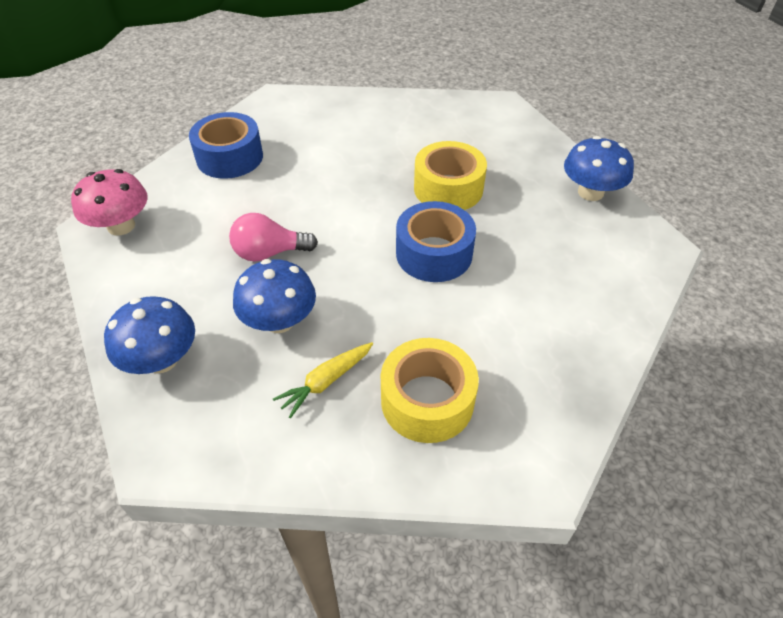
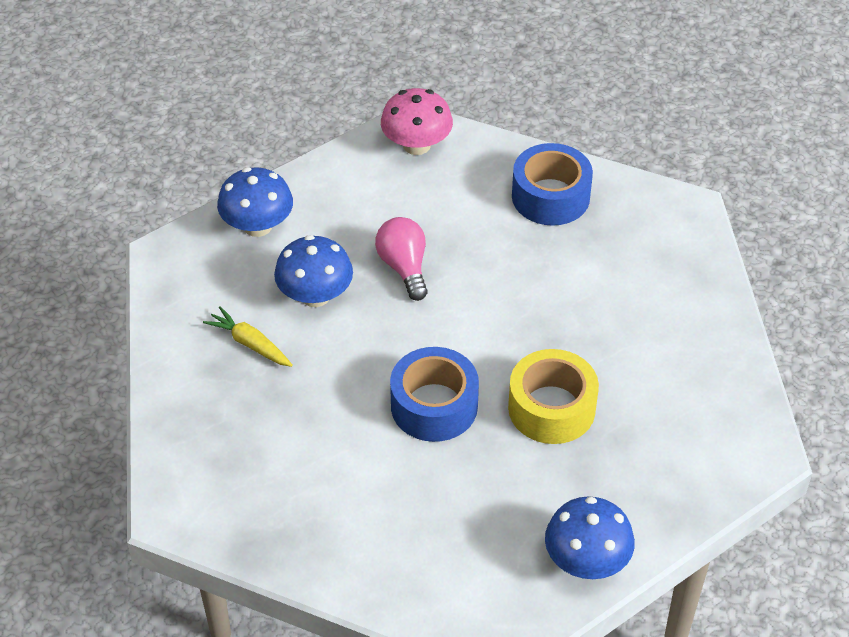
camera: 80 degrees right, 0 degrees up
(427, 401) = (239, 421): yellow tape -> none

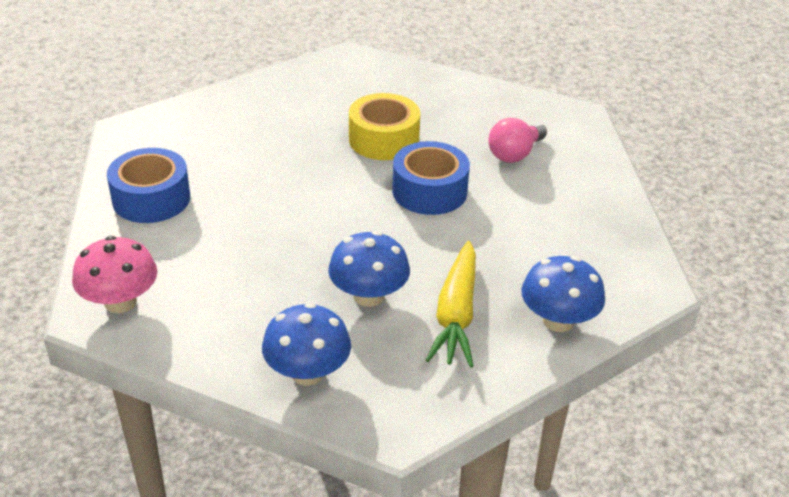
camera: 120 degrees left, 10 degrees down
(250, 344) = (456, 314): yellow carrot -> yellow carrot, size x1.63
(404, 267) = (295, 254): pink light bulb -> pink light bulb (515, 154)
(586, 561) = (492, 97): blue mushroom -> blue mushroom (558, 320)

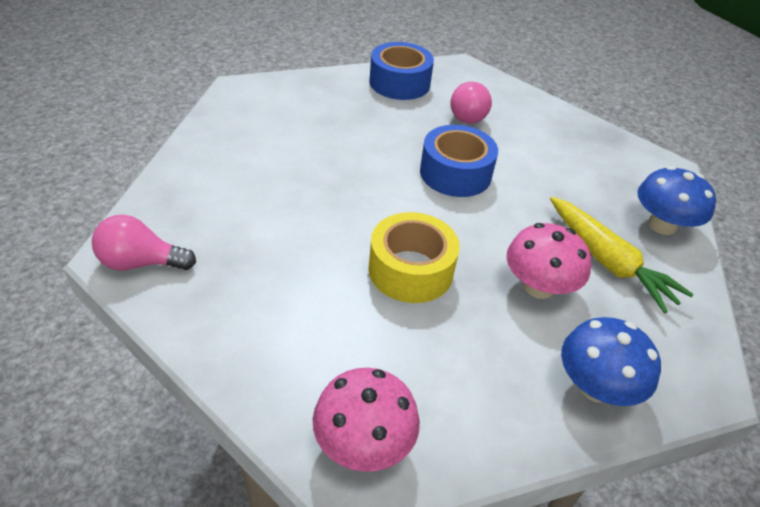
camera: 45 degrees left, 5 degrees up
(134, 140) = (141, 263): none -> pink light bulb
(151, 199) = (244, 314): blue tape -> blue tape (399, 83)
(368, 296) = (538, 286): blue mushroom -> pink mushroom
(383, 139) = (365, 147): yellow tape -> yellow tape (410, 270)

